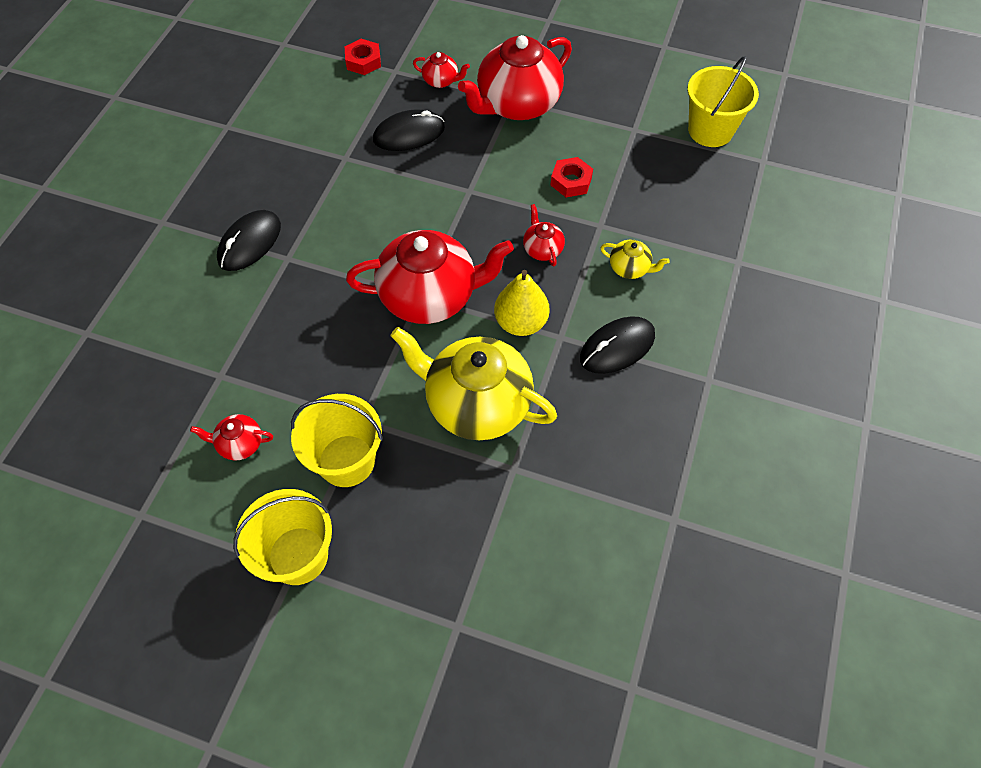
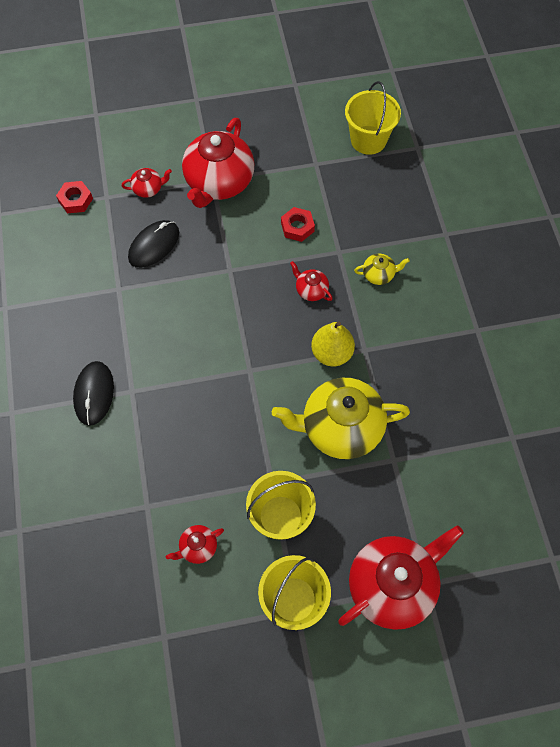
camera: 30 degrees left, 5 degrees up
(430, 296) = (256, 366): red teapot -> red teapot (392, 585)
(617, 347) = (406, 337): black mouse -> none

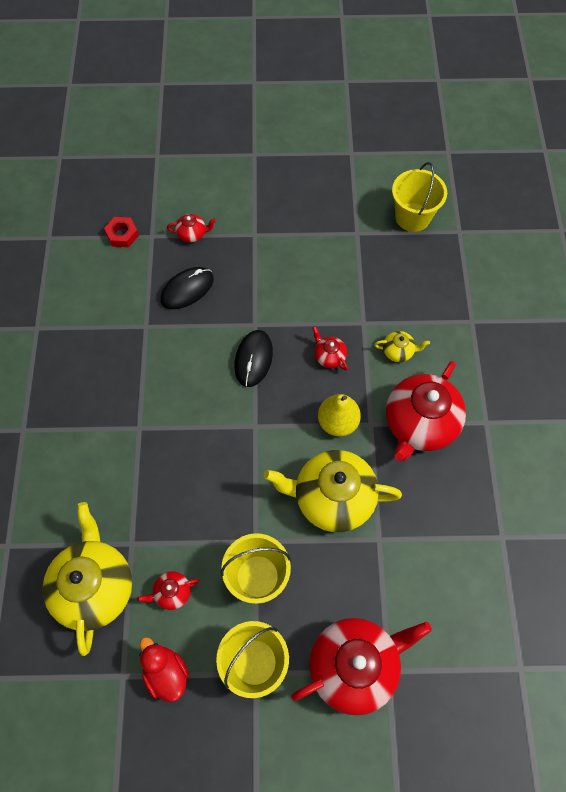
camera: 10 degrees right, 0 degrees up
(94, 394) = (103, 424): black mouse -> black mouse (253, 359)
(118, 555) = (95, 587): none -> yellow teapot
(207, 626) = (166, 673): none -> red duck
(219, 182) = (260, 238): red teapot -> red teapot (419, 424)
(297, 227) = (327, 292): red nut -> none

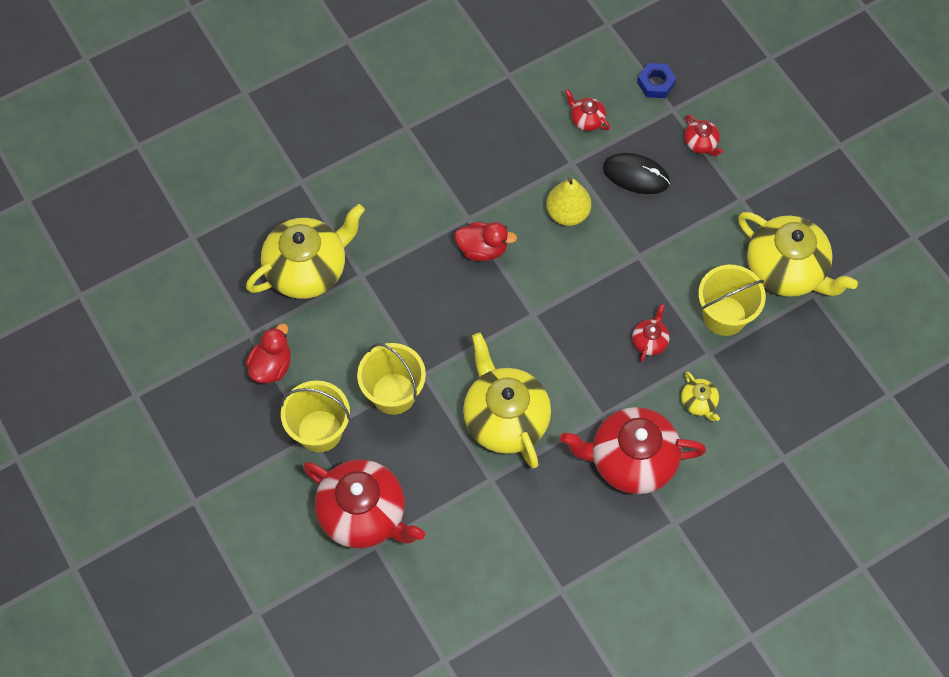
camera: 60 degrees right, 0 degrees up
(122, 235) = (656, 83): red nut -> blue nut
(172, 593) = (339, 332): red teapot -> red teapot (587, 120)
(173, 432) = (482, 249): none -> red duck
(253, 359) = (601, 275): black mouse -> none
(328, 238) = (786, 270): none -> yellow teapot
(337, 422) = (584, 385): yellow pear -> yellow pear (567, 213)
(412, 217) = (873, 338): yellow bucket -> yellow bucket (724, 315)

